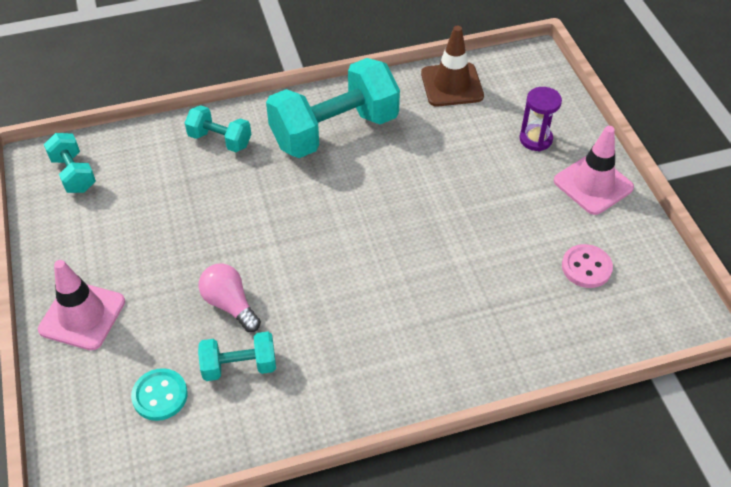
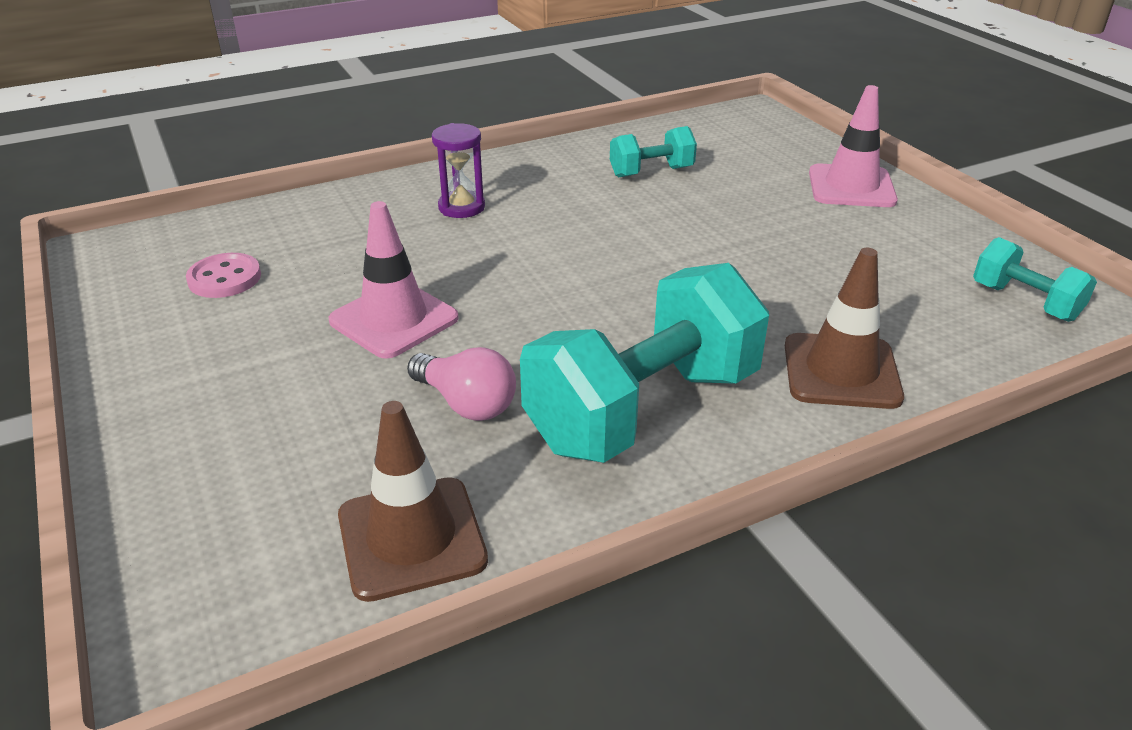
camera: 170 degrees right, 15 degrees down
(160, 395) = (719, 151): turquoise button -> none
(220, 140) = (841, 371): turquoise dumbbell -> brown traffic cone
(230, 304) = (691, 208): pink light bulb -> pink light bulb (466, 403)
(535, 139) = (244, 440): purple hourglass -> purple hourglass (461, 207)
(593, 184) = (163, 377): pink traffic cone -> pink traffic cone (394, 320)

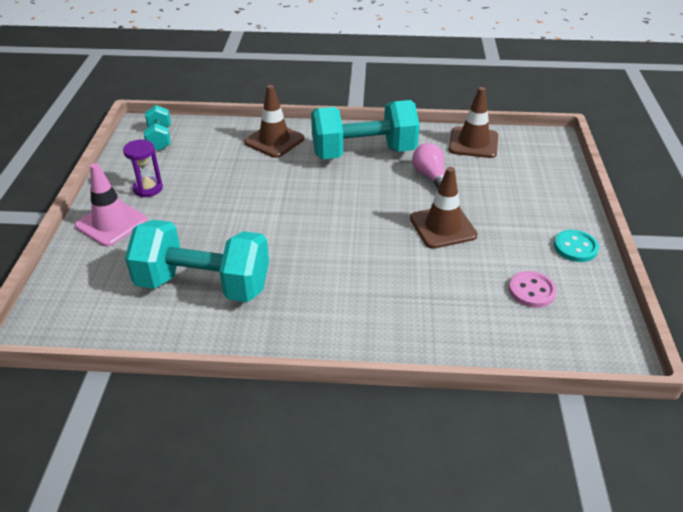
camera: 150 degrees left, 5 degrees up
(146, 358) = (575, 247): none -> turquoise button
(394, 320) = (443, 227): pink traffic cone -> brown traffic cone
(461, 207) = (357, 300): purple hourglass -> purple hourglass (148, 188)
(651, 172) = (204, 285): turquoise dumbbell -> turquoise dumbbell, size x2.02

